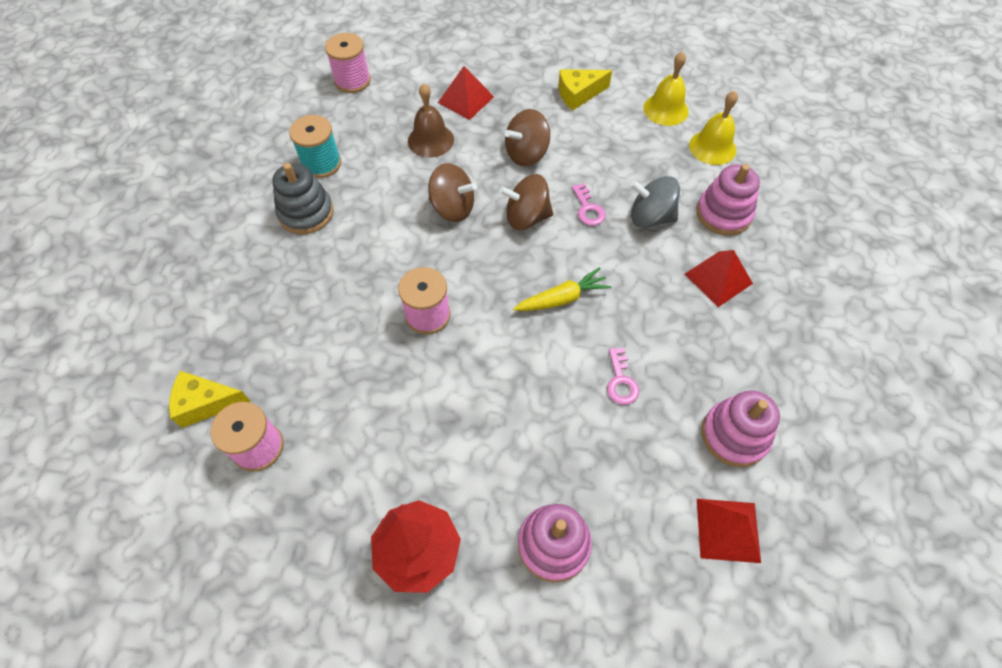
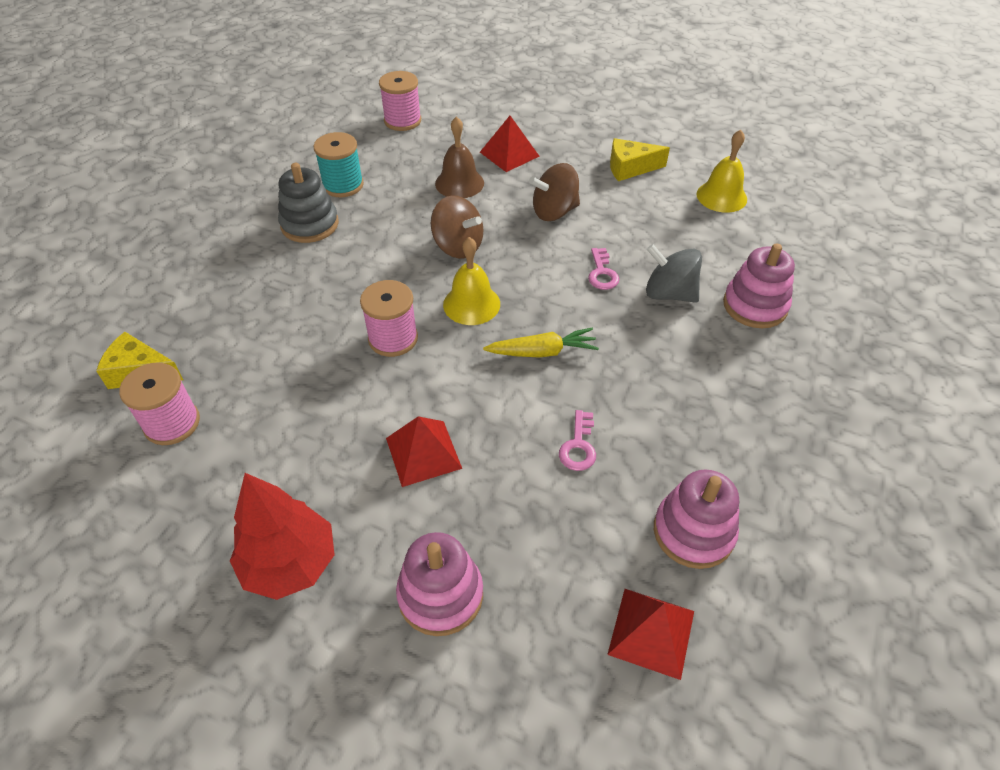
camera: 15 degrees right, 10 degrees down
(526, 217) = (532, 269): brown spinning top -> none
(712, 147) = (763, 240): yellow bell -> yellow bell (471, 304)
(718, 278) = (728, 367): red pyramid -> red pyramid (423, 453)

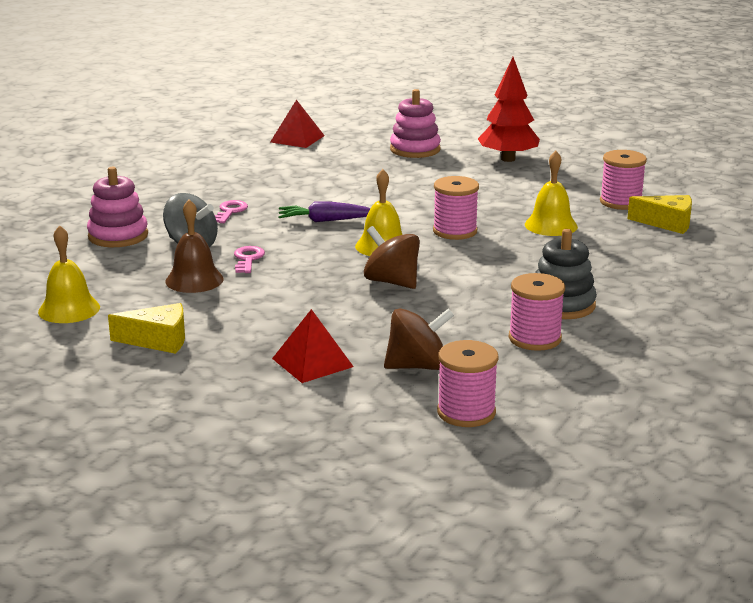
camera: 175 degrees left, 25 degrees down
(280, 358) = (551, 225): none -> yellow bell
(343, 185) = (534, 338): turquoise spool -> pink spool
(423, 453) = (426, 186): red pyramid -> none
(459, 183) = (385, 334): brown bell -> brown bell (194, 280)
(543, 352) = (324, 220): yellow carrot -> purple carrot
(554, 212) = (276, 304): brown spinning top -> brown spinning top (417, 366)
(578, 446) = (313, 184): pink key -> pink key (230, 211)
(693, 532) = (253, 159): pink stacking toy -> none

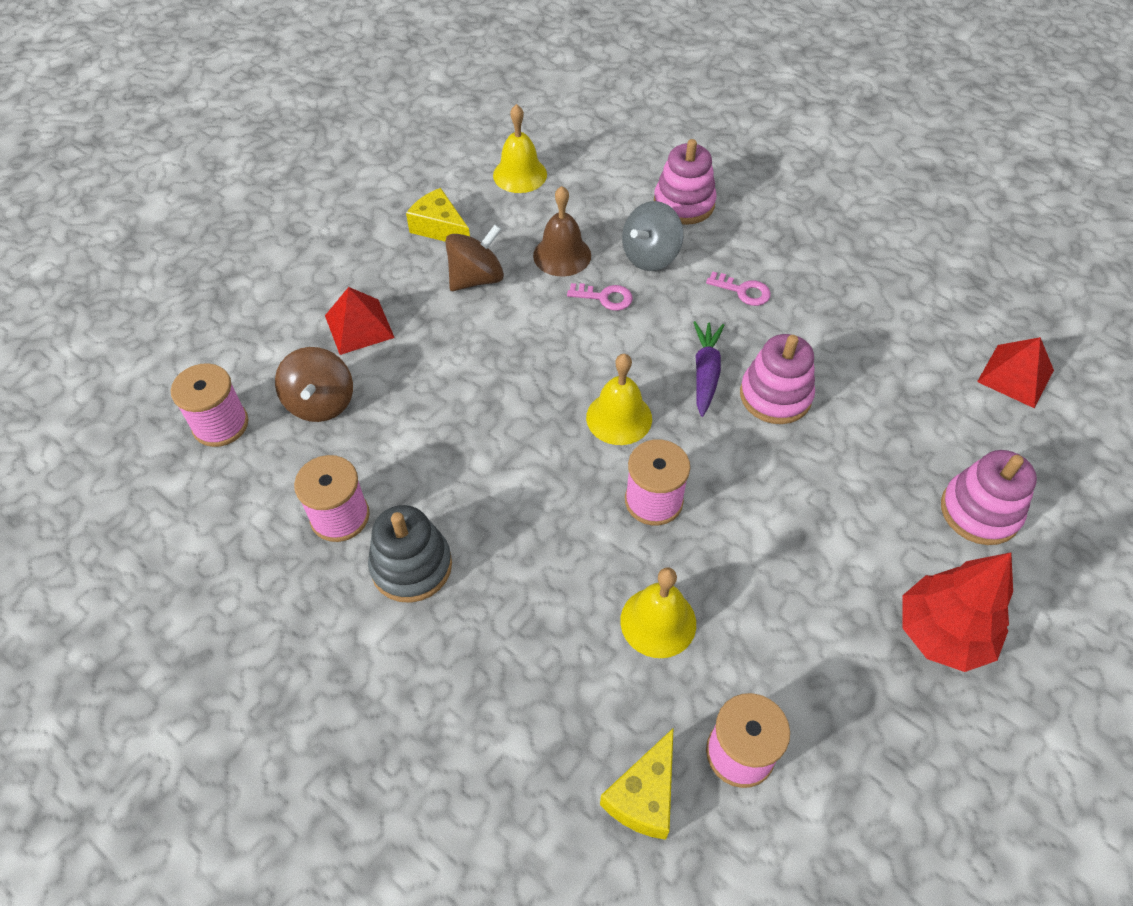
camera: 100 degrees right, 30 degrees up
(158, 340) = (439, 228): yellow cheese -> yellow cheese turned 120 degrees clockwise
(340, 199) = (775, 396): none -> pink stacking toy
(392, 282) = (517, 412): brown spinning top -> brown spinning top (476, 278)

